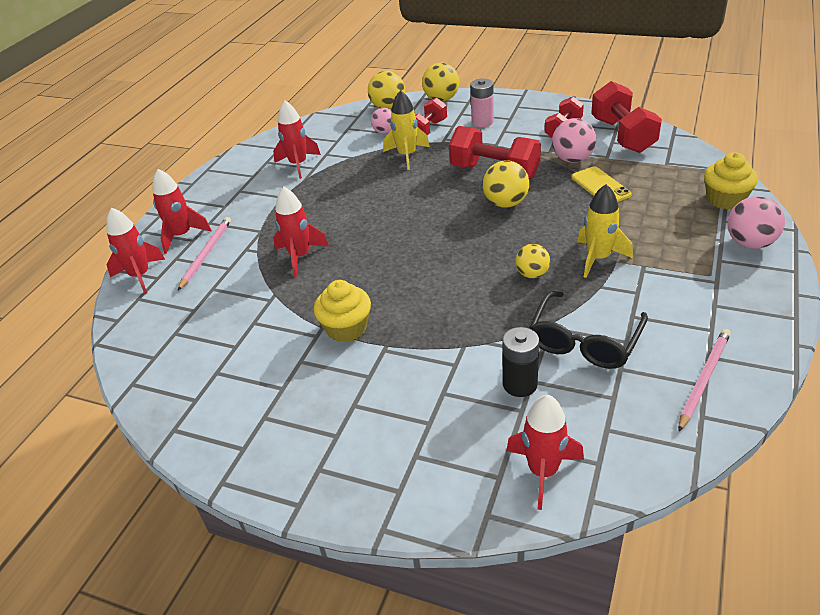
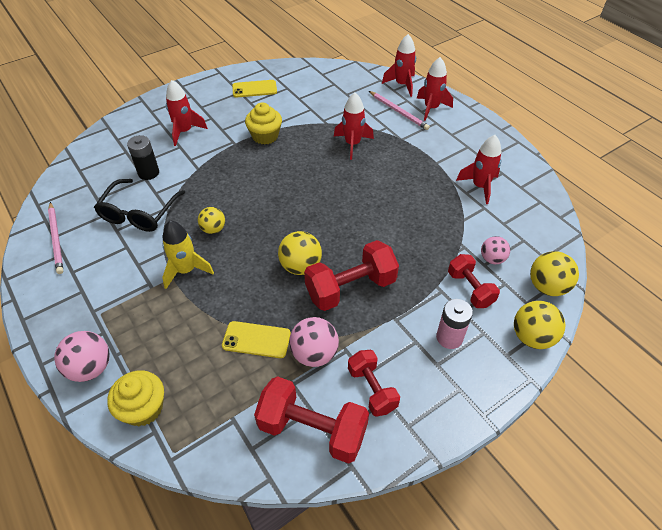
camera: 120 degrees right, 10 degrees up
(244, 405) = (254, 89): none -> yellow phone
(407, 155) = (433, 251): yellow rocket -> none
(543, 471) = (100, 152): red rocket -> red rocket (185, 131)
(584, 341) = (139, 213): black glasses -> black glasses turned 135 degrees counterclockwise

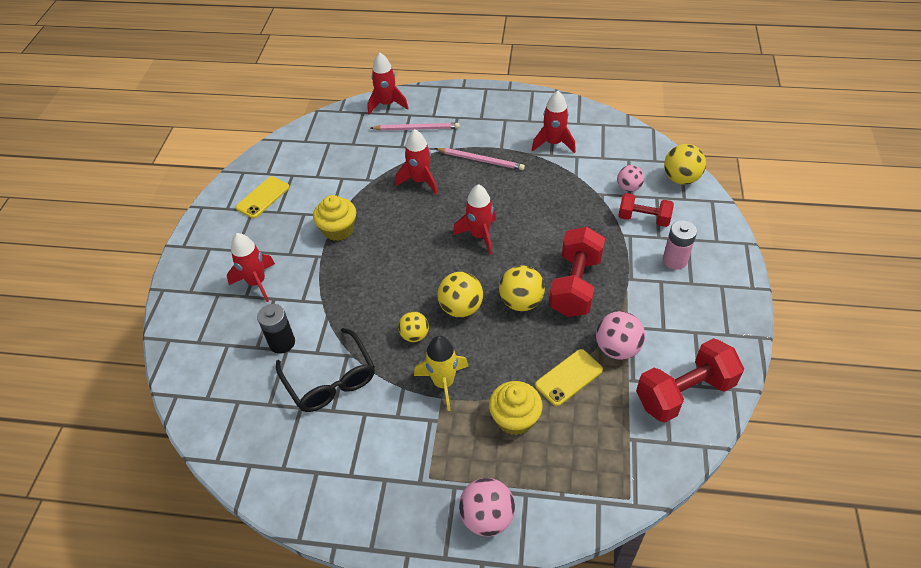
camera: 45 degrees left, 0 degrees up
(56, 239) = (289, 467): pink pencil -> pink pencil (481, 160)
(143, 408) = (567, 497): yellow cupcake -> yellow cupcake (515, 418)
(372, 389) = (680, 334): red dumbbell -> none
(431, 108) = (437, 108): red rocket -> red rocket (479, 236)
(532, 337) = (714, 217): yellow ball -> yellow ball (461, 308)

